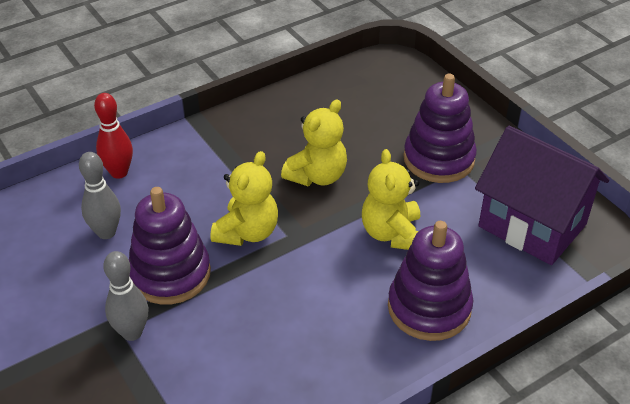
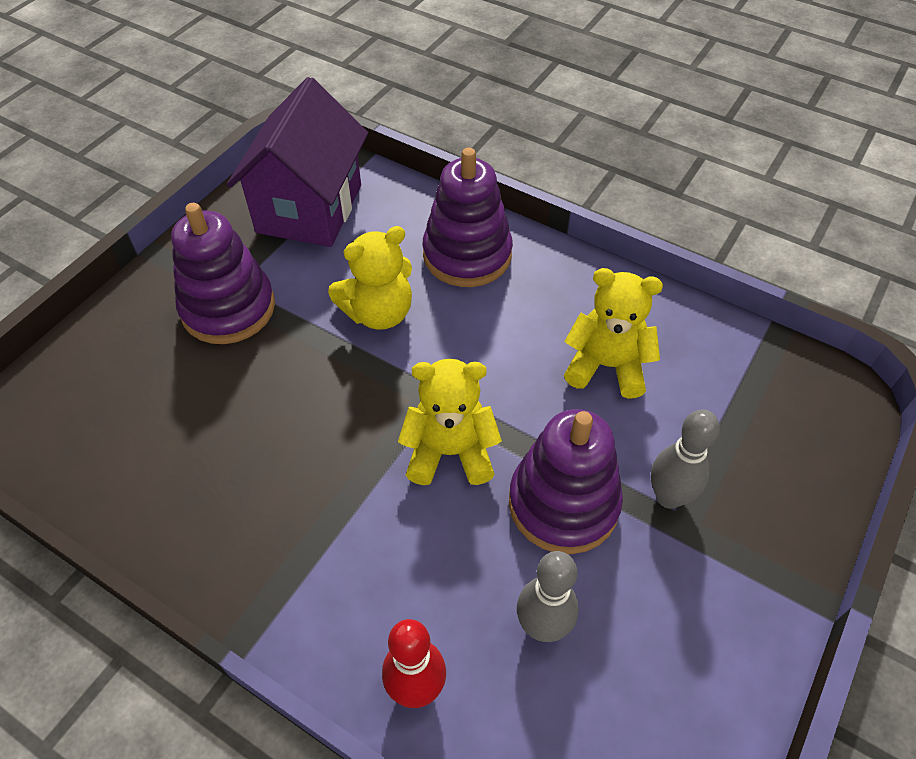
camera: 115 degrees left, 10 degrees up
(317, 176) = (311, 419): yellow teddy bear -> yellow teddy bear (606, 366)

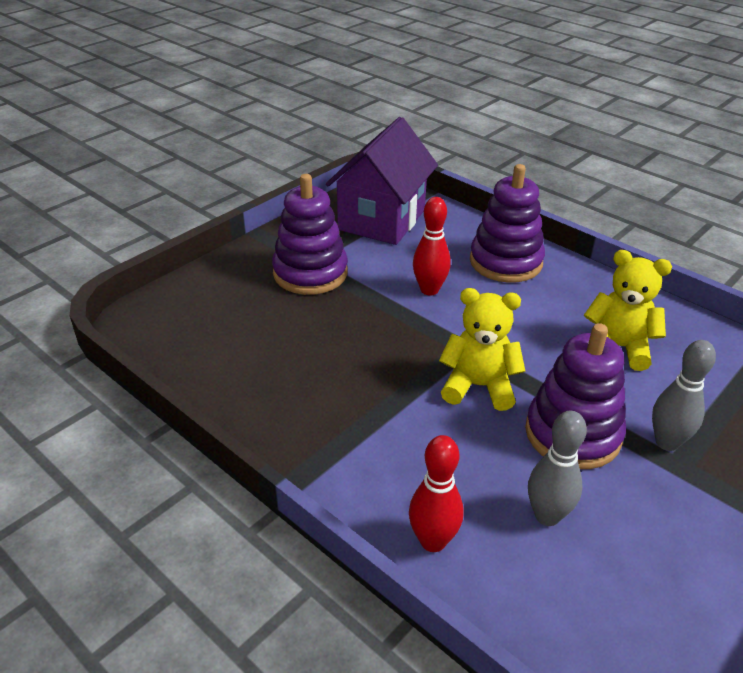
camera: 10 degrees right, 15 degrees down
(379, 313) = (429, 290): yellow teddy bear -> red bowling pin

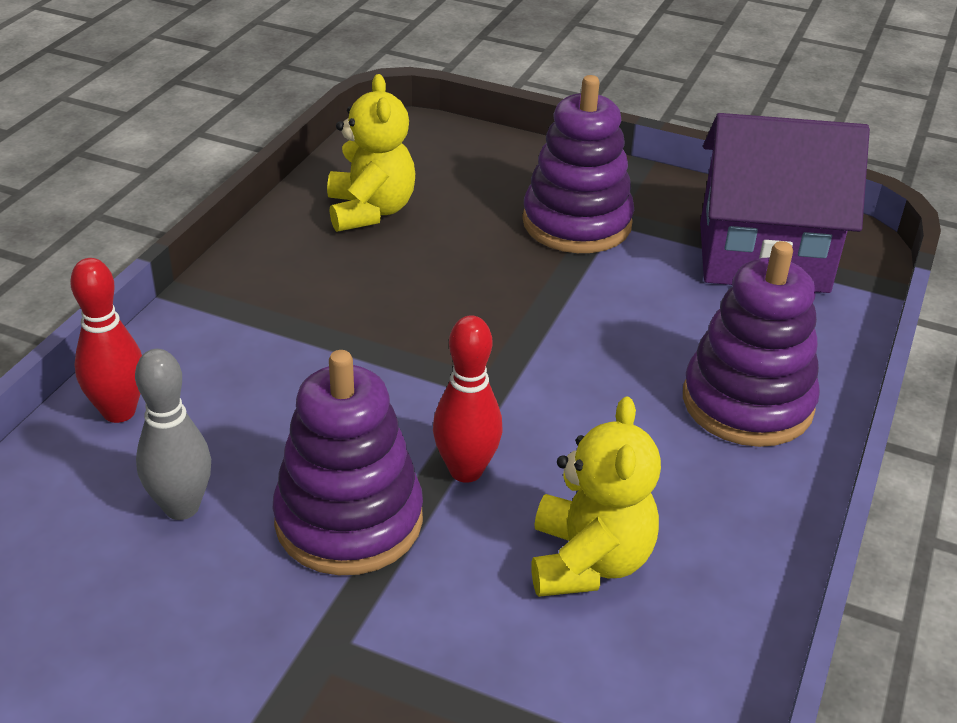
camera: 70 degrees right, 0 degrees up
(429, 290) = (610, 333): red bowling pin -> red bowling pin (466, 470)
(478, 386) = (411, 412): yellow teddy bear -> yellow teddy bear (370, 211)
(667, 442) = (370, 633): grey bowling pin -> none

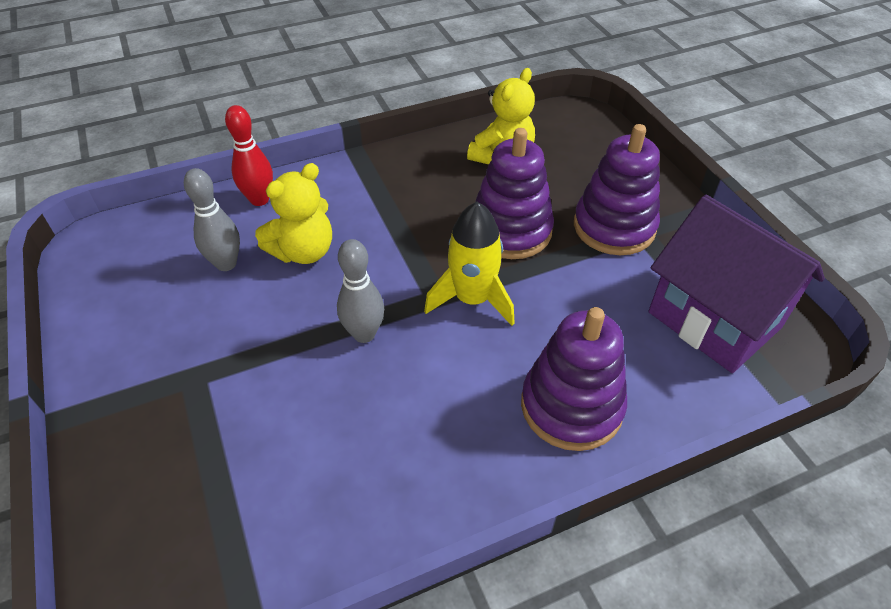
camera: 45 degrees right, 10 degrees up
(349, 520) = (281, 320): purple stacking toy -> purple stacking toy (510, 230)
(466, 470) = (364, 334): red bowling pin -> grey bowling pin
(532, 367) = (472, 299): none -> yellow rocket
(588, 561) = (357, 430): yellow teddy bear -> yellow teddy bear (303, 251)

